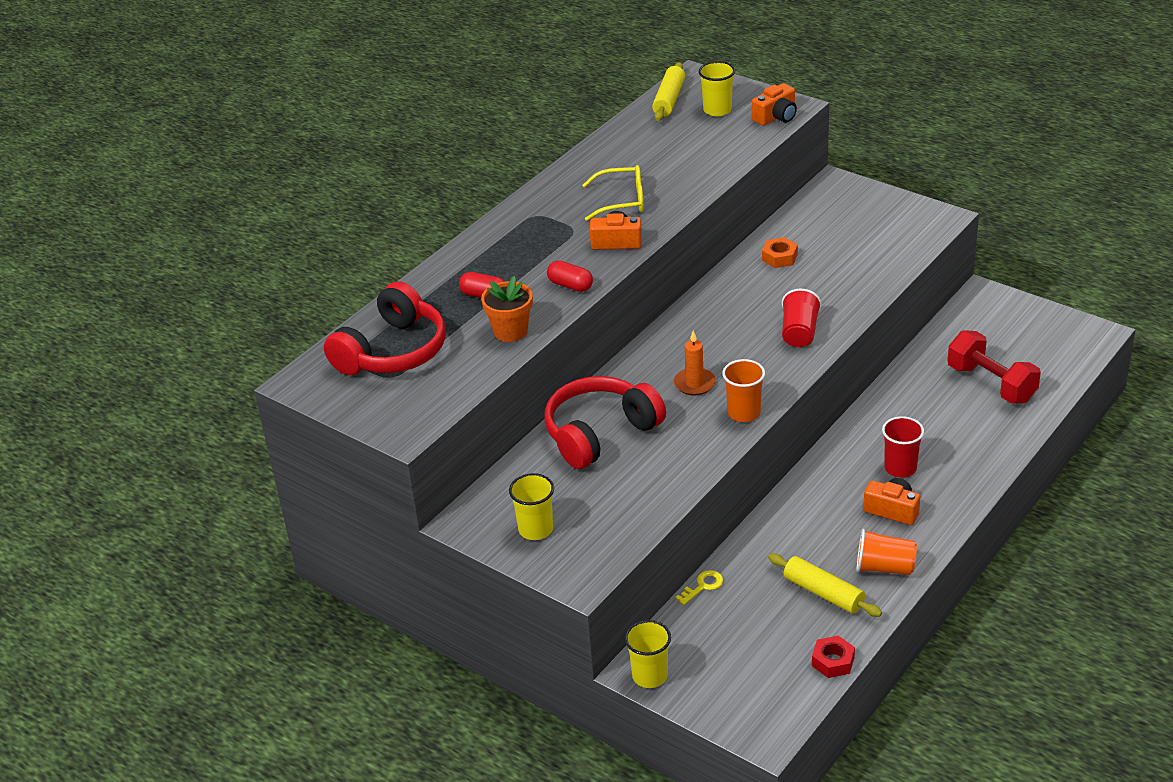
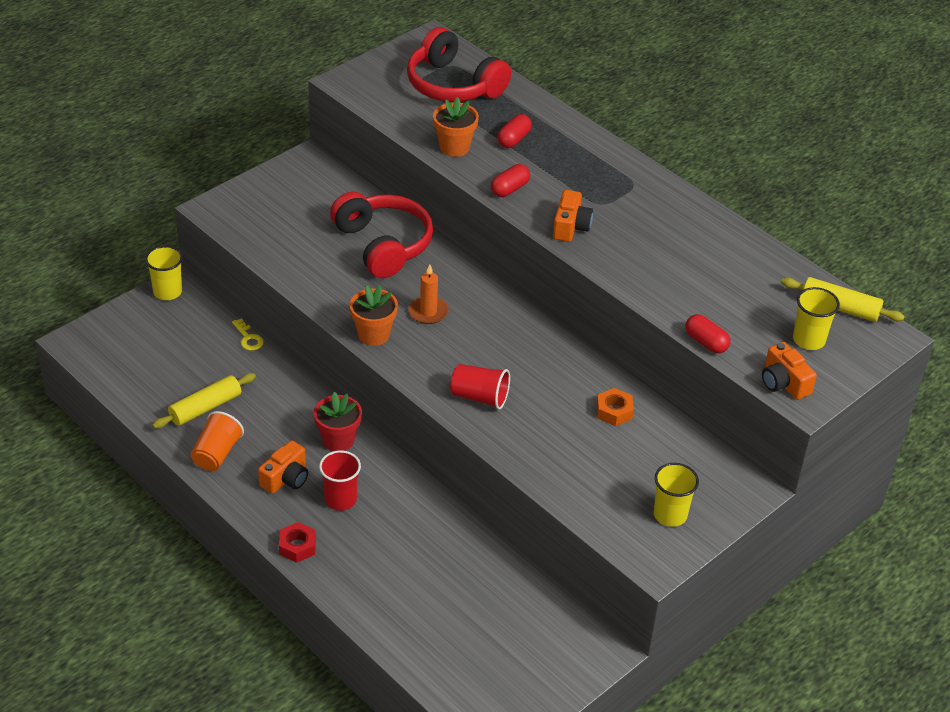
camera: 95 degrees right, 5 degrees up
(536, 529) = (281, 194): yellow cup -> yellow cup (670, 515)
(622, 201) = (642, 241): yellow glasses -> none
(744, 413) = (373, 334): orange cup -> orange flower pot
(745, 155) = (706, 342): none -> red capsule
(824, 486) = (338, 440): none -> red flower pot
(833, 661) = (128, 395): red nut -> red nut (297, 546)
(991, 384) = (441, 608): red dumbbell -> none

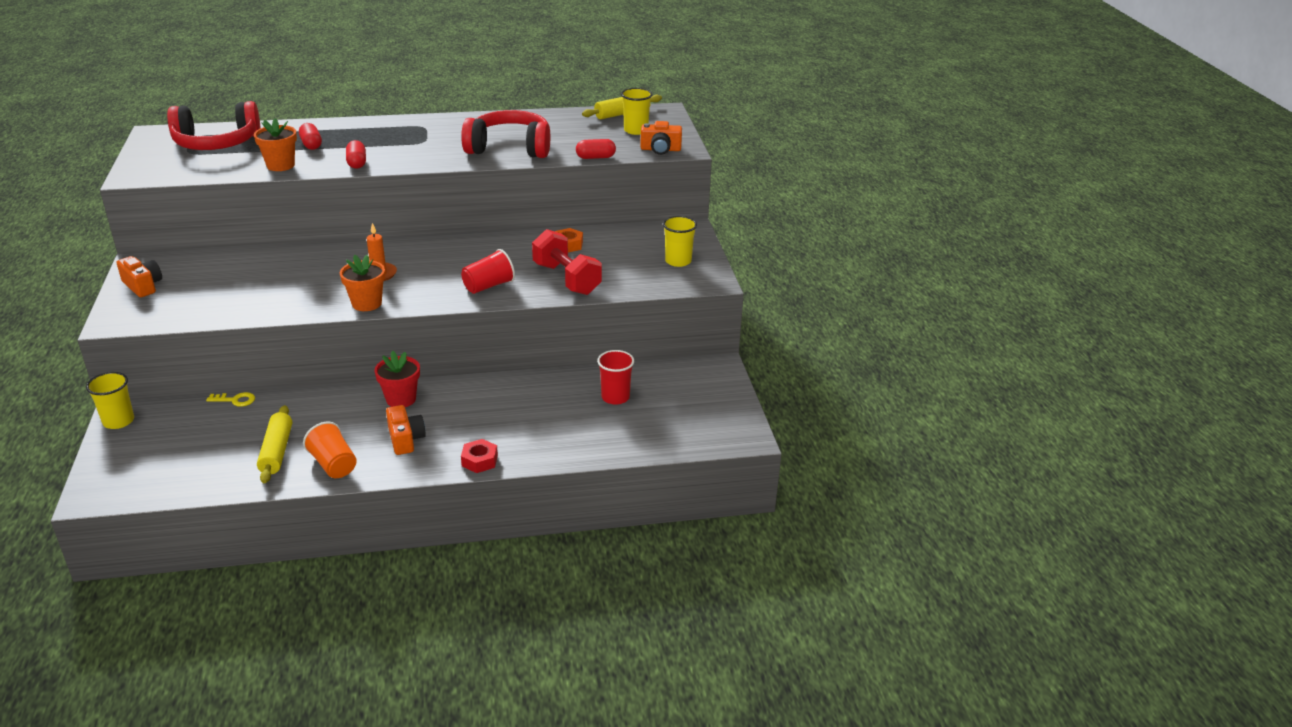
camera: 55 degrees left, 10 degrees down
(340, 499) = (459, 421): red cup -> red cup (615, 397)
(383, 245) = (283, 265): red headphones -> red headphones (510, 148)
(547, 446) = (567, 279): none -> red dumbbell
(570, 227) = (427, 158): orange camera -> orange camera (143, 286)

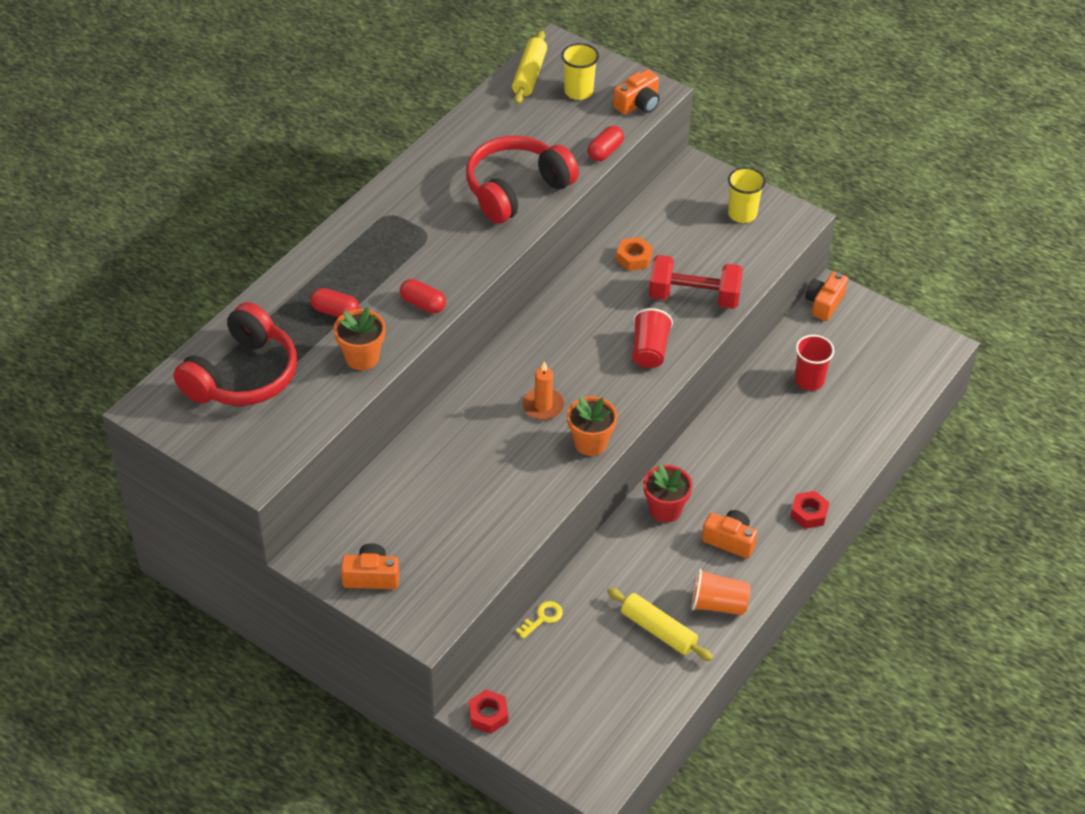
camera: 45 degrees left, 15 degrees up
(118, 421) = (488, 715): yellow cup -> red nut
(702, 367) = (824, 303): none -> orange camera

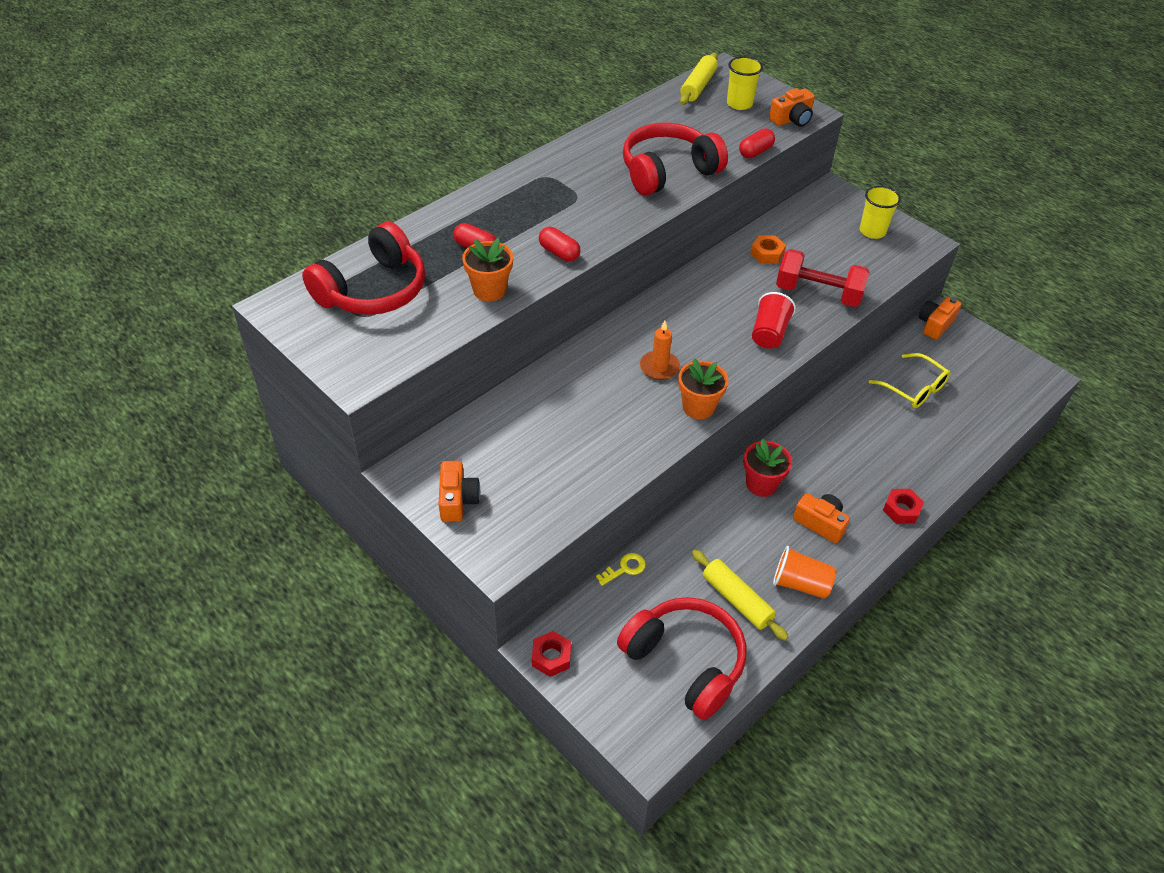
camera: 10 degrees right, 0 degrees up
(371, 576) = (457, 500): orange camera -> orange camera turned 75 degrees clockwise
(618, 697) = (685, 662): none -> red headphones
(809, 380) = (914, 388): red cup -> yellow glasses

